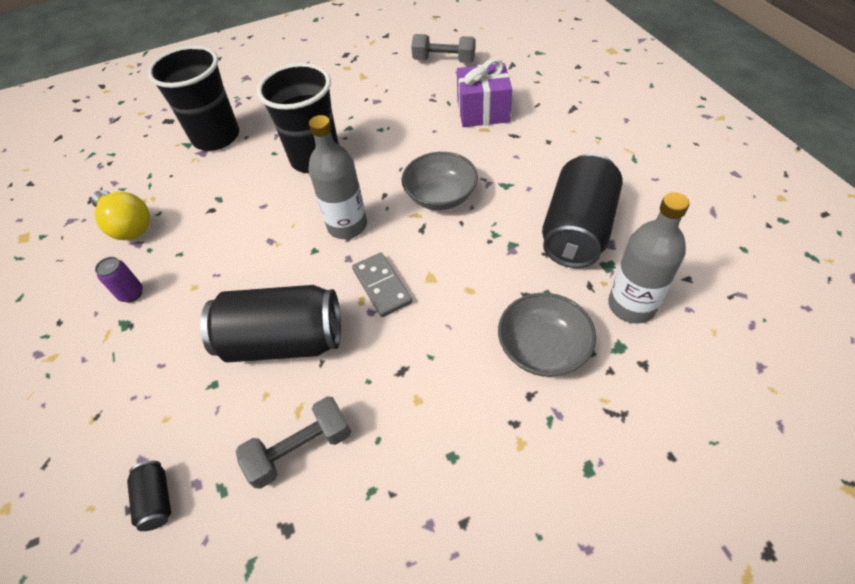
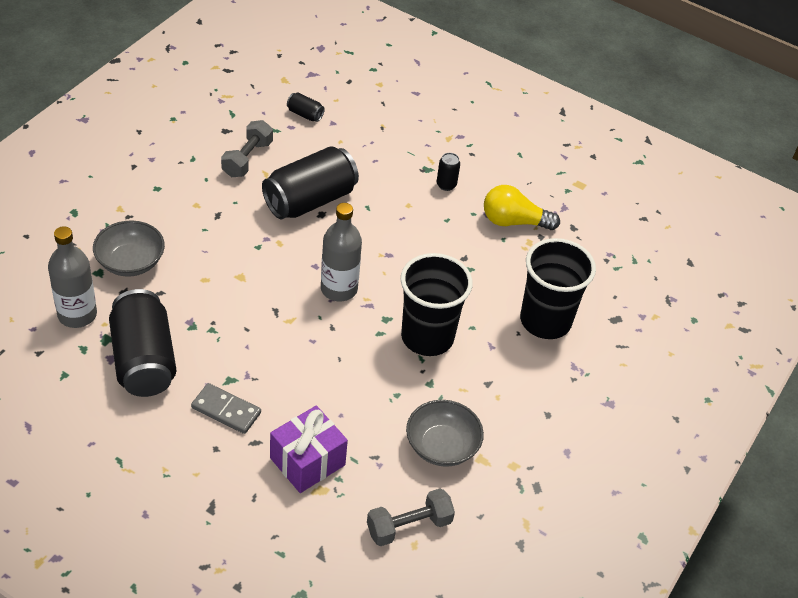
camera: 135 degrees right, 5 degrees down
(131, 294) = (446, 185): purple can -> black can
(382, 286) = (272, 257): grey domino -> grey domino (226, 410)
(440, 196) = (281, 345): grey bowl -> grey bowl (442, 446)

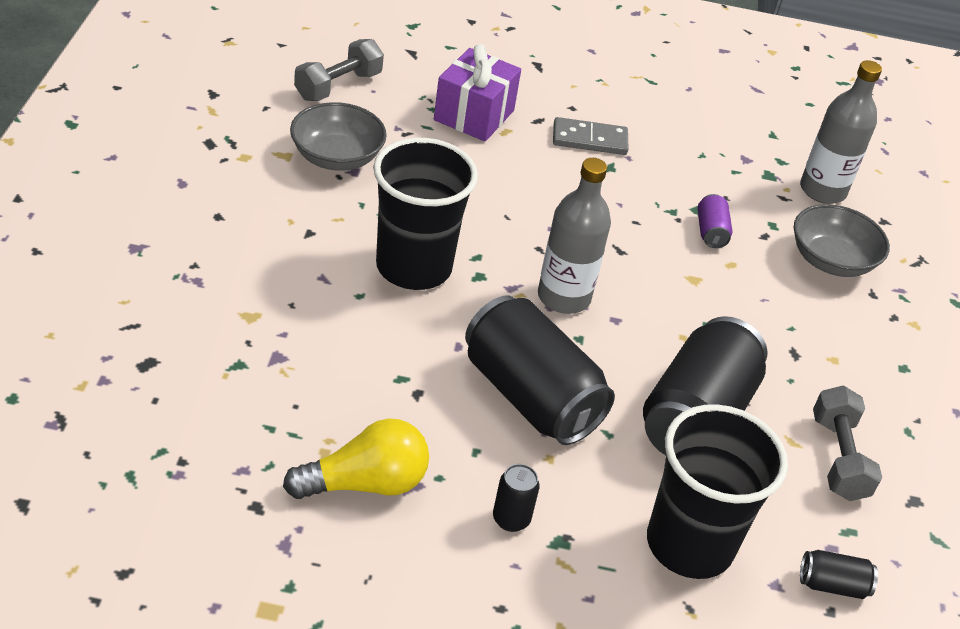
camera: 155 degrees right, 5 degrees down
(143, 360) = (712, 164): black can -> black can (531, 396)
(197, 306) = (711, 232): none -> purple can
(545, 321) = (257, 331): black cup -> black cup (689, 544)

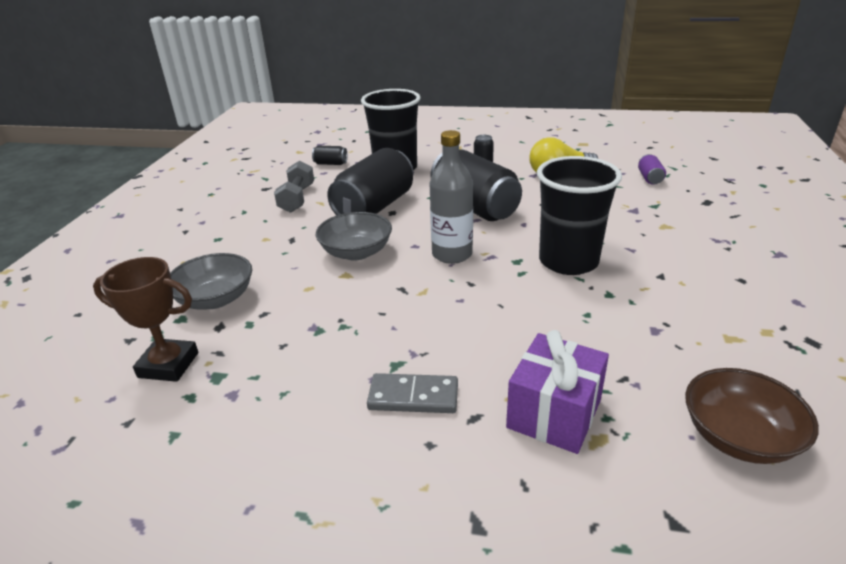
camera: 170 degrees left, 10 degrees down
(336, 157) = (680, 341): grey bowl -> grey bowl (356, 252)
(338, 86) = (739, 437): grey dumbbell -> brown bowl
(711, 232) = (314, 311): purple can -> purple can (649, 178)
(822, 190) = (168, 365): grey bottle -> brown trophy

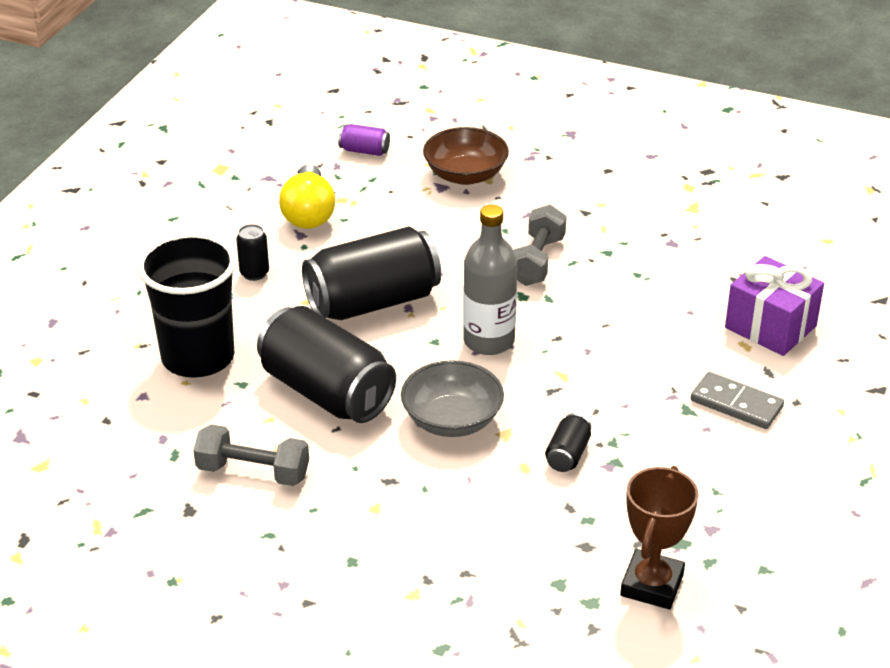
camera: 80 degrees left, 5 degrees up
(215, 299) = (524, 553): grey bowl -> none
(330, 163) = (128, 428): black can -> black can (567, 455)
(413, 397) = (736, 404): grey domino -> grey domino turned 75 degrees counterclockwise
(568, 261) = (537, 261): black cup -> grey dumbbell
(739, 437) = (808, 246): brown bowl -> brown bowl (465, 175)

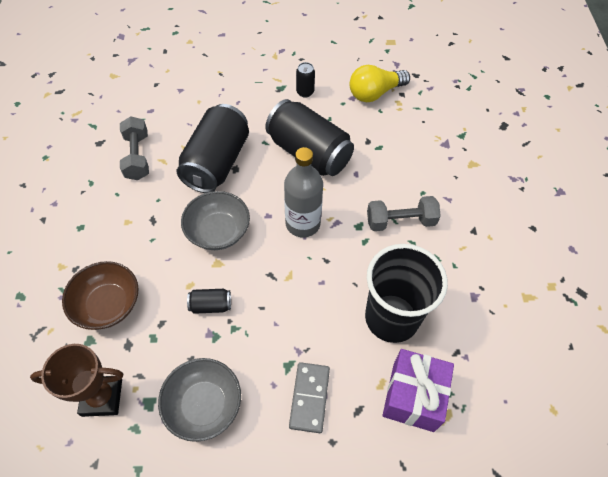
camera: 65 degrees right, 20 degrees up
(198, 357) = (220, 98): black cup -> black cup (391, 318)
(364, 151) = (455, 94): purple can -> none
(465, 175) = (467, 151): brown bowl -> brown bowl (108, 304)
(705, 493) = (203, 405): none -> grey bowl

